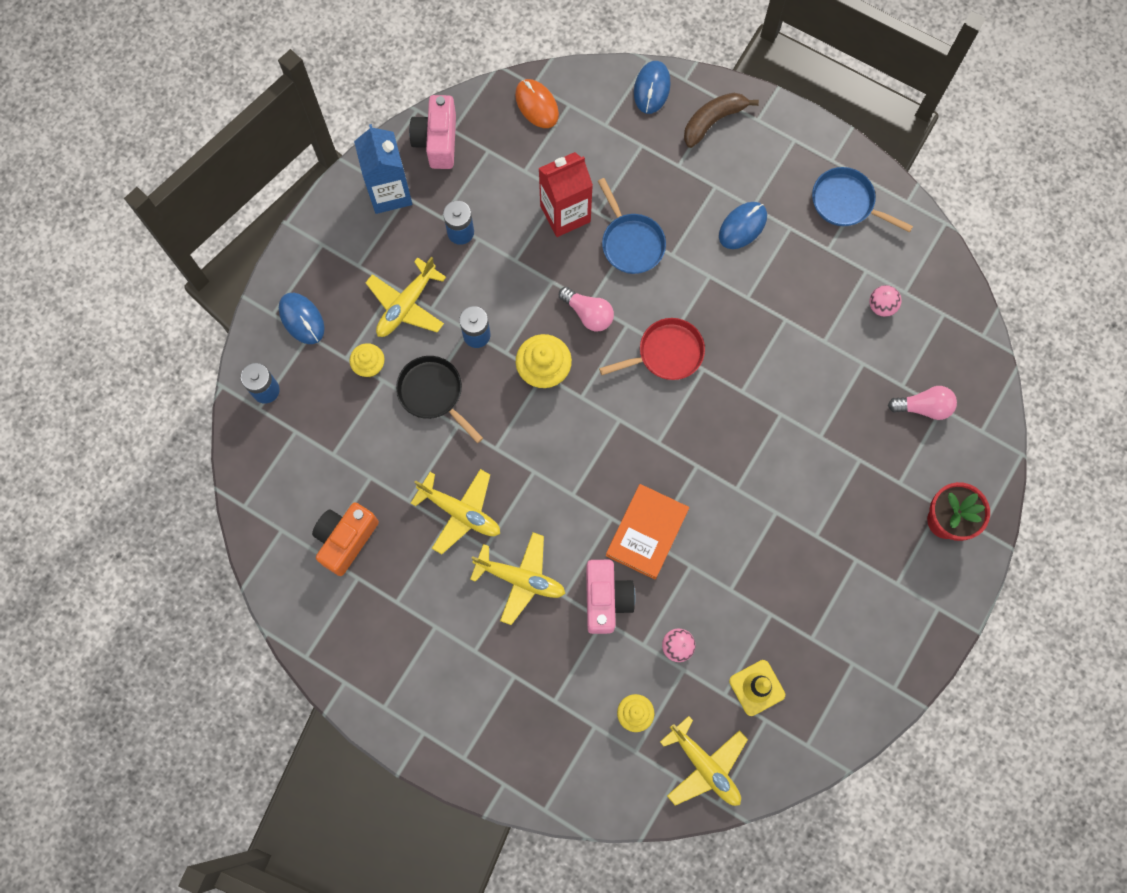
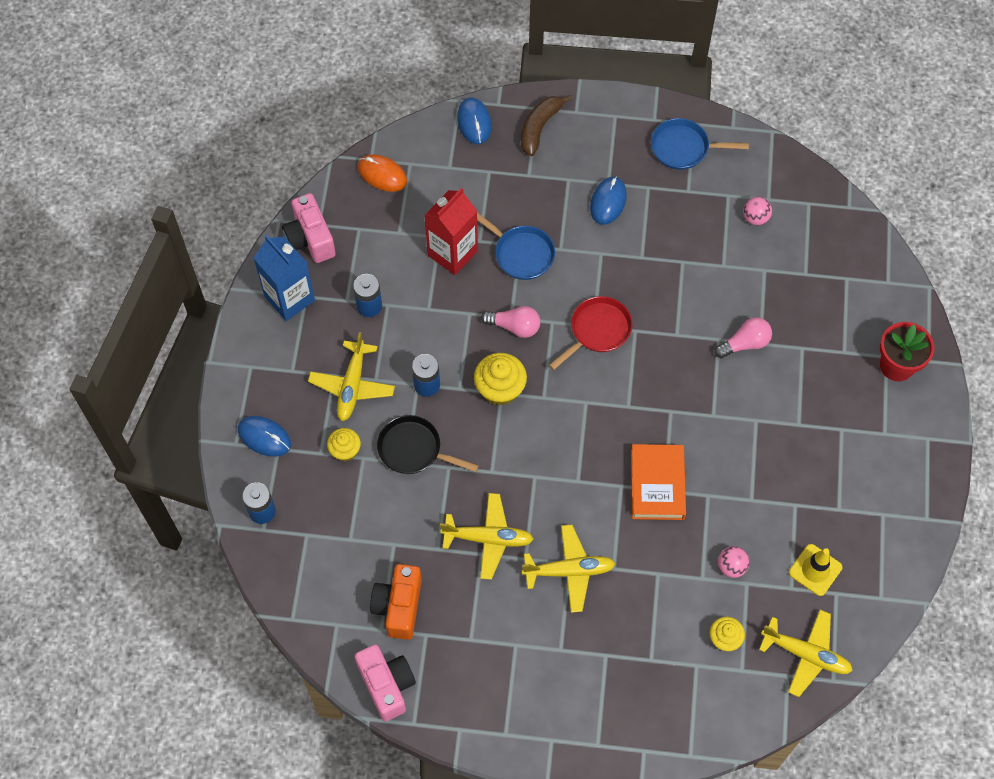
camera: 25 degrees left, 10 degrees down
(606, 599) = (651, 555): pink camera -> pink camera (387, 685)
(923, 407) = (831, 283): pink light bulb -> pink light bulb (745, 343)

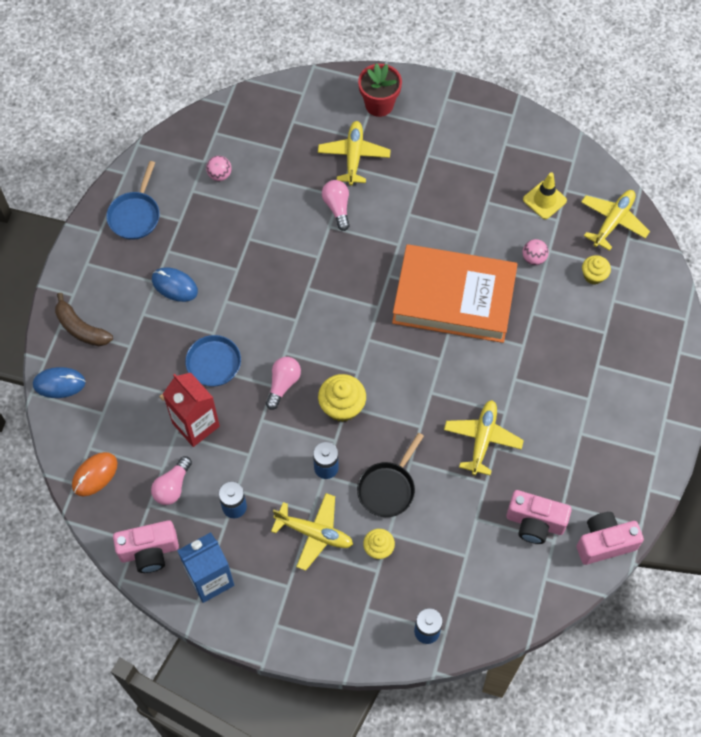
camera: 80 degrees left, 0 degrees up
(264, 437) = (352, 620): blue mouse -> none
(381, 245) = (172, 486): none -> pink light bulb
(398, 606) = (535, 523): orange camera -> pink camera
(569, 571) = (520, 380): yellow plane -> yellow plane (353, 156)
(597, 331) = (301, 318): red pan -> none
(657, 484) = (454, 298): orange book -> orange book, size x1.77

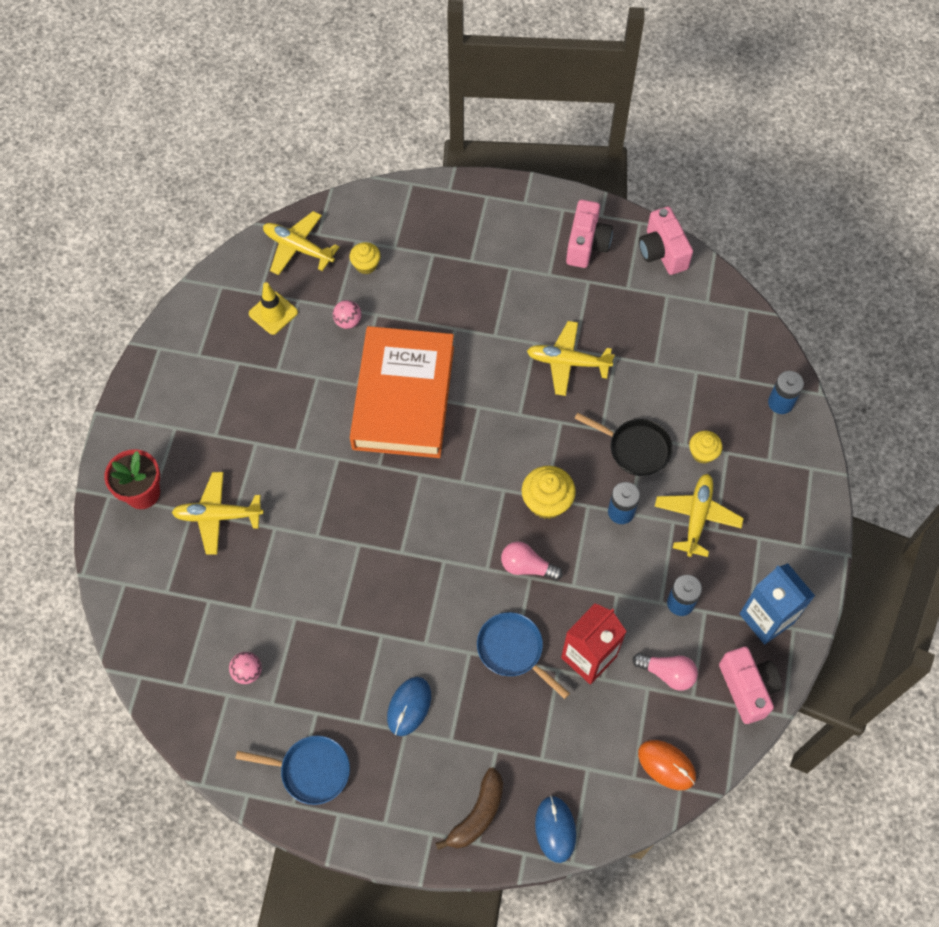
camera: 95 degrees left, 0 degrees up
(337, 207) = (291, 528): pink light bulb -> none
(535, 523) = (651, 312): pink camera -> pink camera (586, 244)

